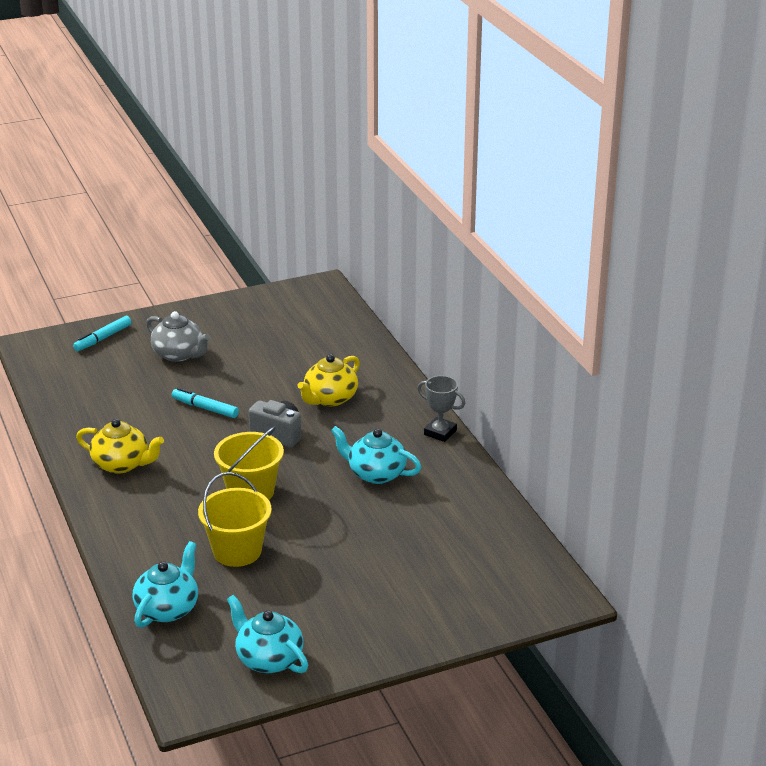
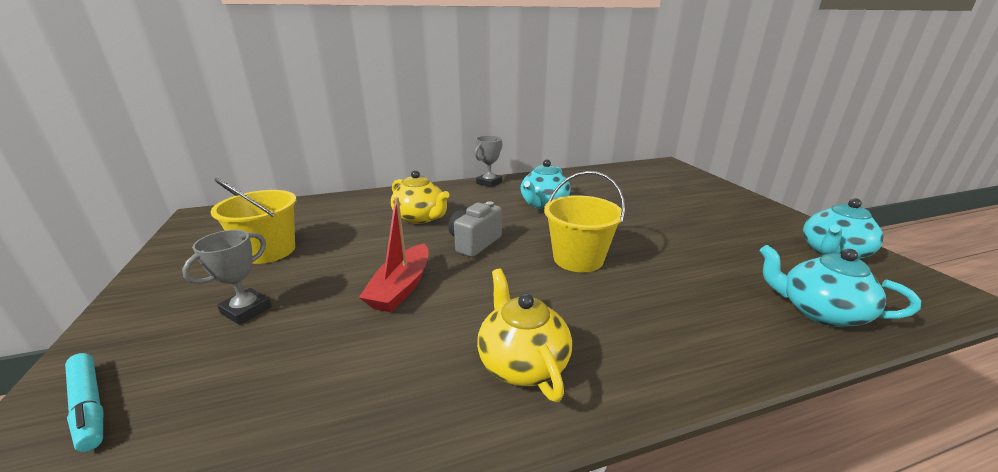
camera: 85 degrees left, 5 degrees down
(122, 464) = (522, 363): yellow teapot -> yellow teapot turned 45 degrees counterclockwise
(179, 354) = (246, 310): grey teapot -> grey trophy
(205, 408) = (401, 287): turquoise marker -> red boat
(237, 551) = (684, 267): yellow bucket -> yellow bucket (269, 251)

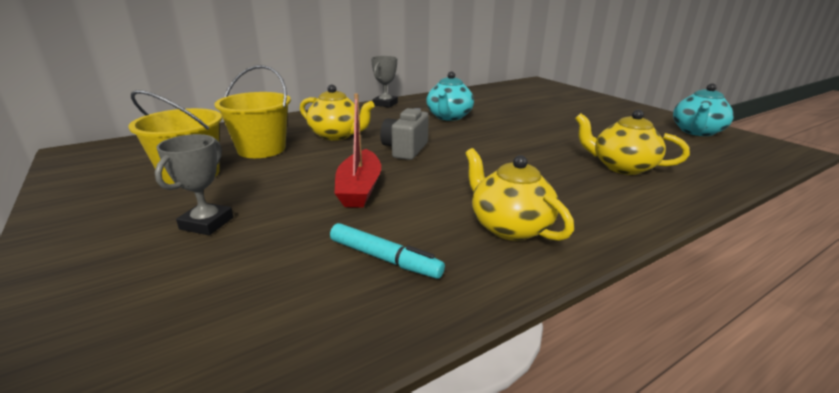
camera: 15 degrees left, 0 degrees up
(89, 405) = (87, 320): turquoise marker -> turquoise marker (384, 258)
(578, 259) = (506, 153): yellow bucket -> yellow bucket (261, 149)
(703, 295) = (622, 167): none -> yellow teapot
(819, 312) = (708, 168): turquoise teapot -> none

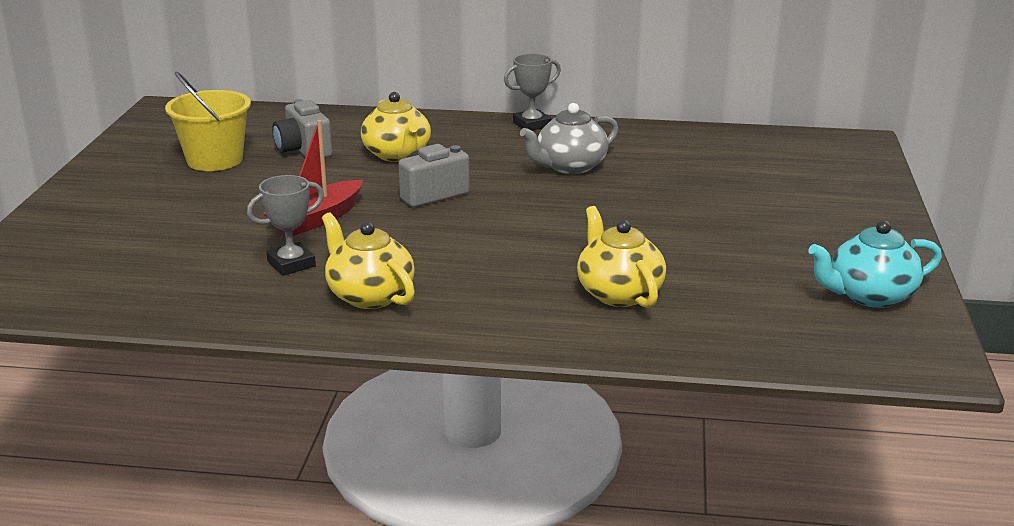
camera: 40 degrees right, 0 degrees up
(207, 223) = (171, 208): grey trophy -> grey trophy (291, 264)
(261, 149) = (303, 150): yellow bucket -> grey camera
(384, 258) = (239, 278): turquoise marker -> none
(449, 117) = (570, 167): turquoise teapot -> grey teapot
(509, 226) = (369, 295): yellow teapot -> yellow teapot turned 45 degrees counterclockwise

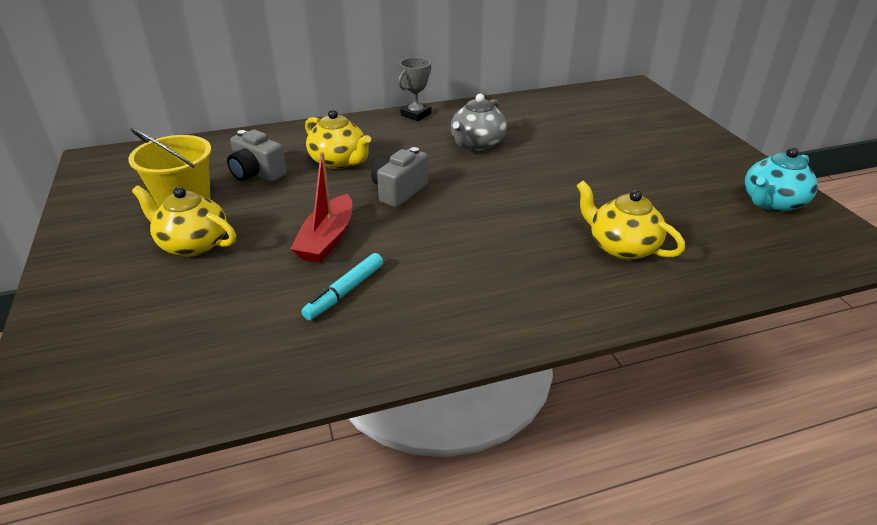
camera: 25 degrees left, 10 degrees up
(291, 264) = (345, 292): grey trophy -> turquoise marker
(369, 295) = (441, 306): yellow teapot -> yellow teapot (193, 244)

